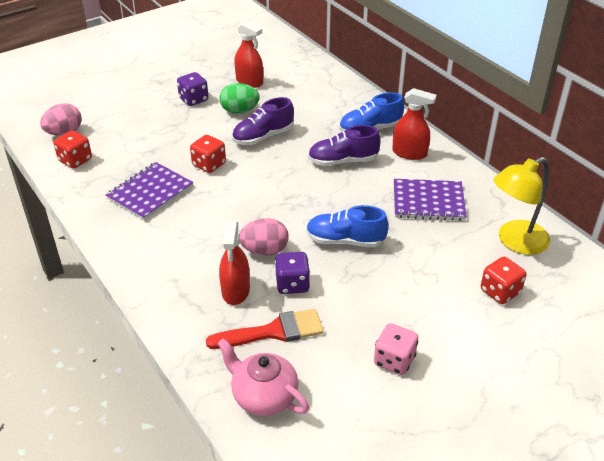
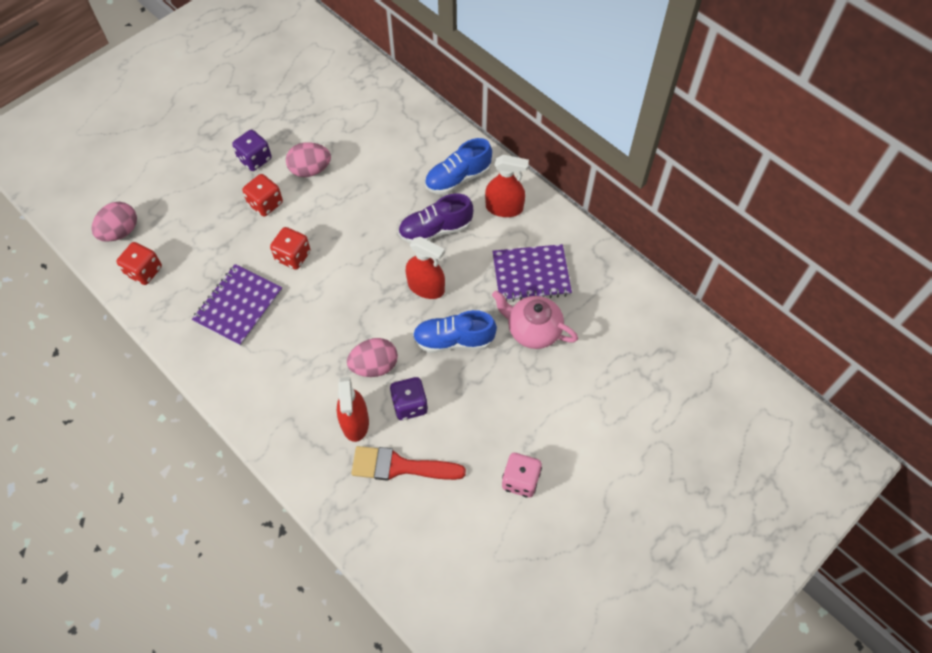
camera: 10 degrees left, 20 degrees up
(239, 111) = (310, 170): green egg -> pink egg
(249, 81) = (312, 122): red spray bottle -> red spray bottle (426, 287)
(263, 137) = (344, 206): purple shoe -> none
(263, 396) = (405, 541): pink teapot -> pink teapot (533, 330)
(272, 332) = (400, 466): red brush -> red brush turned 150 degrees counterclockwise
(500, 291) = (611, 381): red dice -> red dice (265, 204)
(515, 242) = (621, 315): yellow lamp -> none

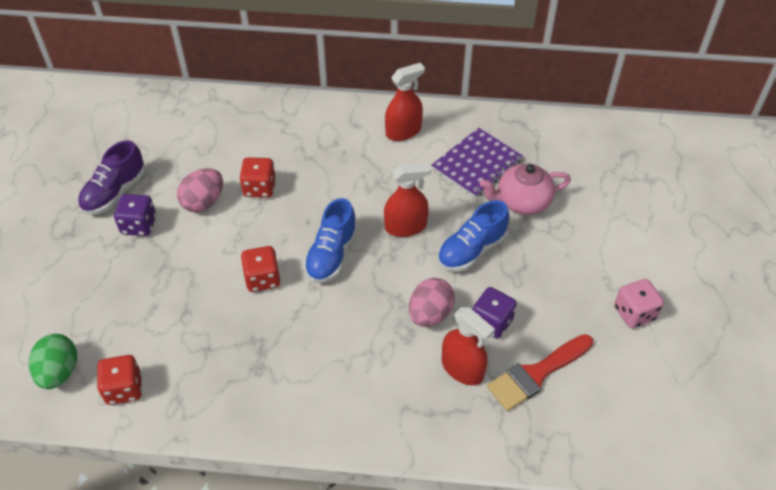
camera: 40 degrees left, 10 degrees down
(120, 232) = (59, 372): pink egg -> green egg
(238, 306) = (254, 353): purple notebook -> none
(265, 204) = (189, 254): red dice -> red dice (259, 188)
(435, 230) = (366, 180): purple shoe -> purple shoe (115, 192)
(458, 178) = (342, 132): blue shoe -> blue shoe (331, 255)

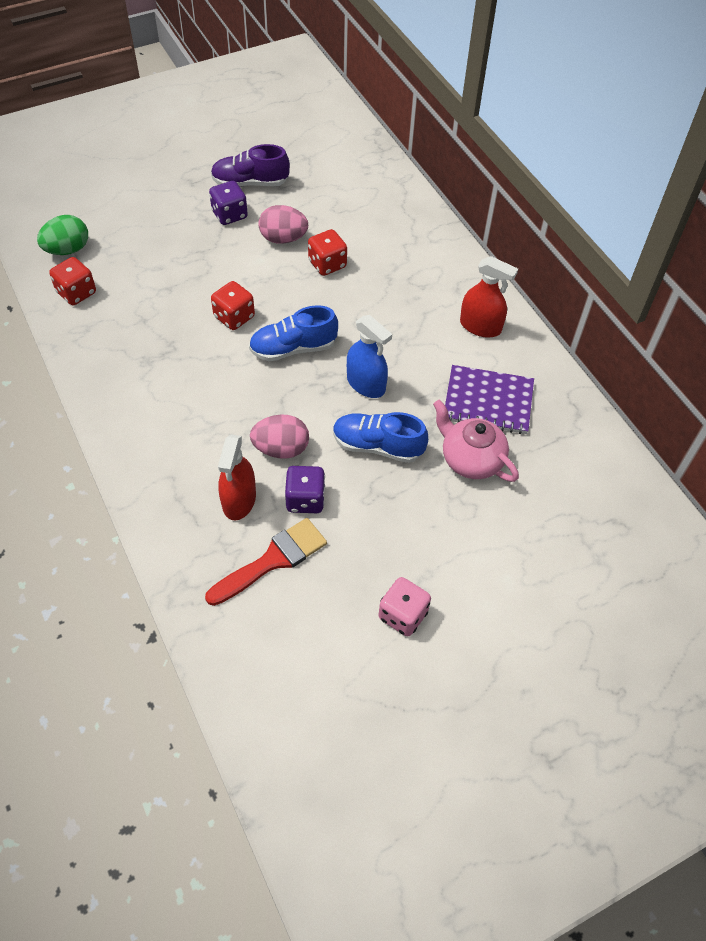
camera: 55 degrees right, 5 degrees up
(405, 227) = (366, 384): red spray bottle -> blue spray bottle
(536, 374) = (272, 560): red brush -> red brush turned 120 degrees clockwise

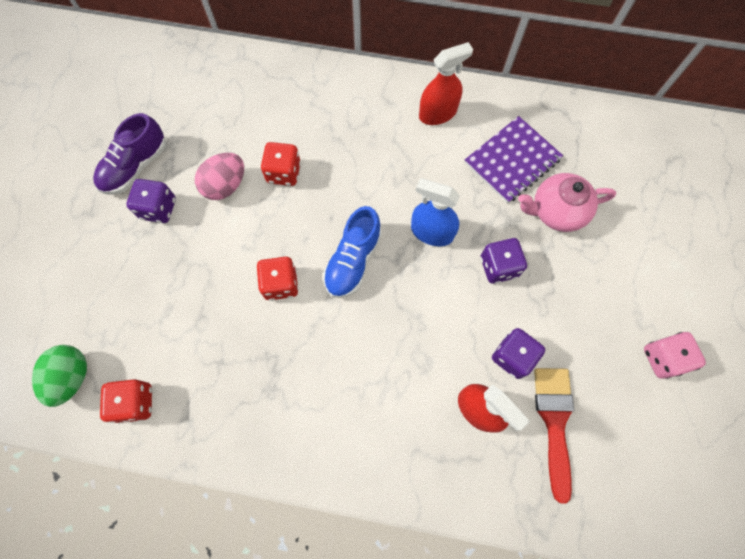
camera: 50 degrees left, 15 degrees up
(281, 449) = (449, 341): pink egg -> none
(366, 384) = (432, 232): blue spray bottle -> blue spray bottle turned 150 degrees counterclockwise
(377, 446) = (498, 267): blue shoe -> purple dice

